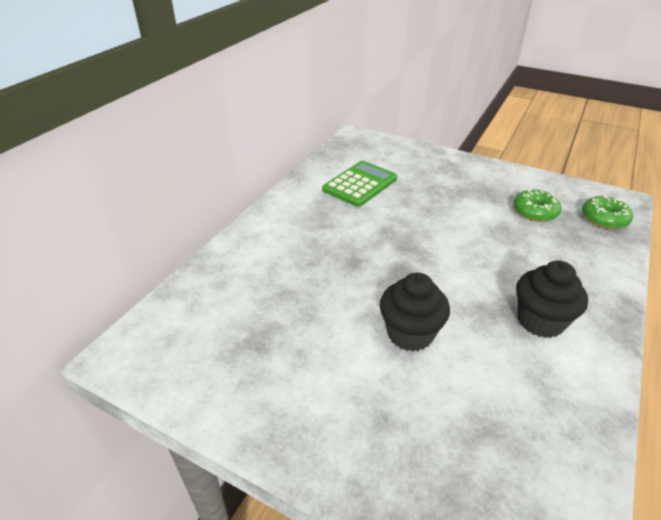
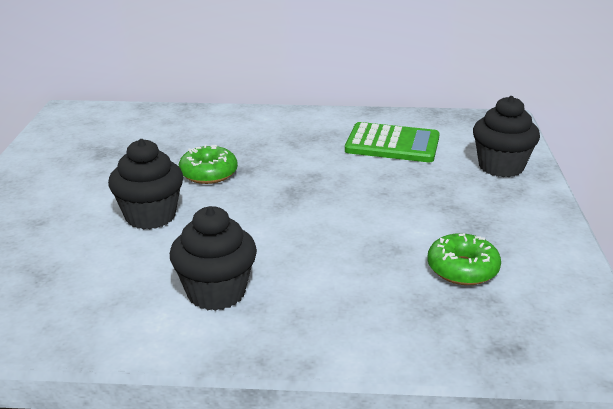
camera: 65 degrees right, 10 degrees down
(418, 158) = (501, 167): none -> black cupcake
(604, 219) = (513, 336): green donut -> green donut (208, 173)

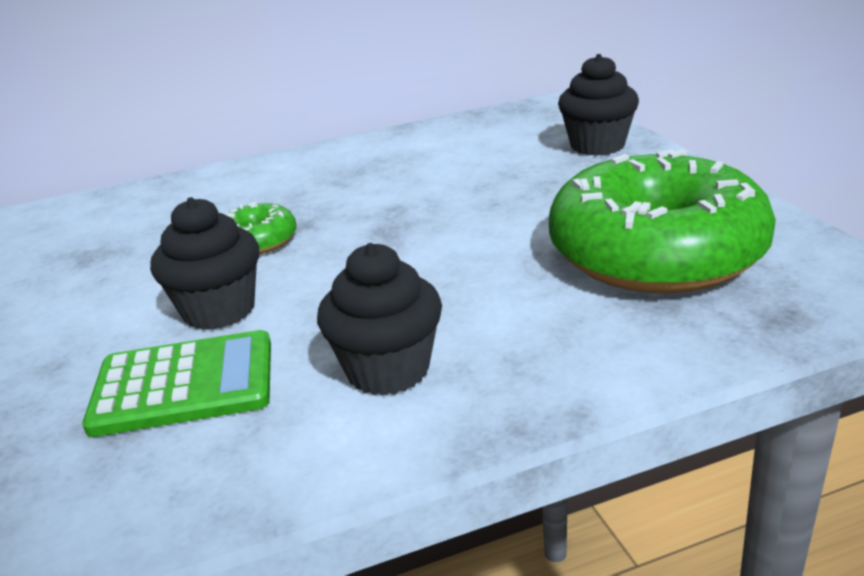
camera: 20 degrees left, 0 degrees up
(392, 144) = (458, 154): green calculator -> green calculator (184, 385)
(462, 269) = (656, 253): green donut -> green donut, size x2.34

